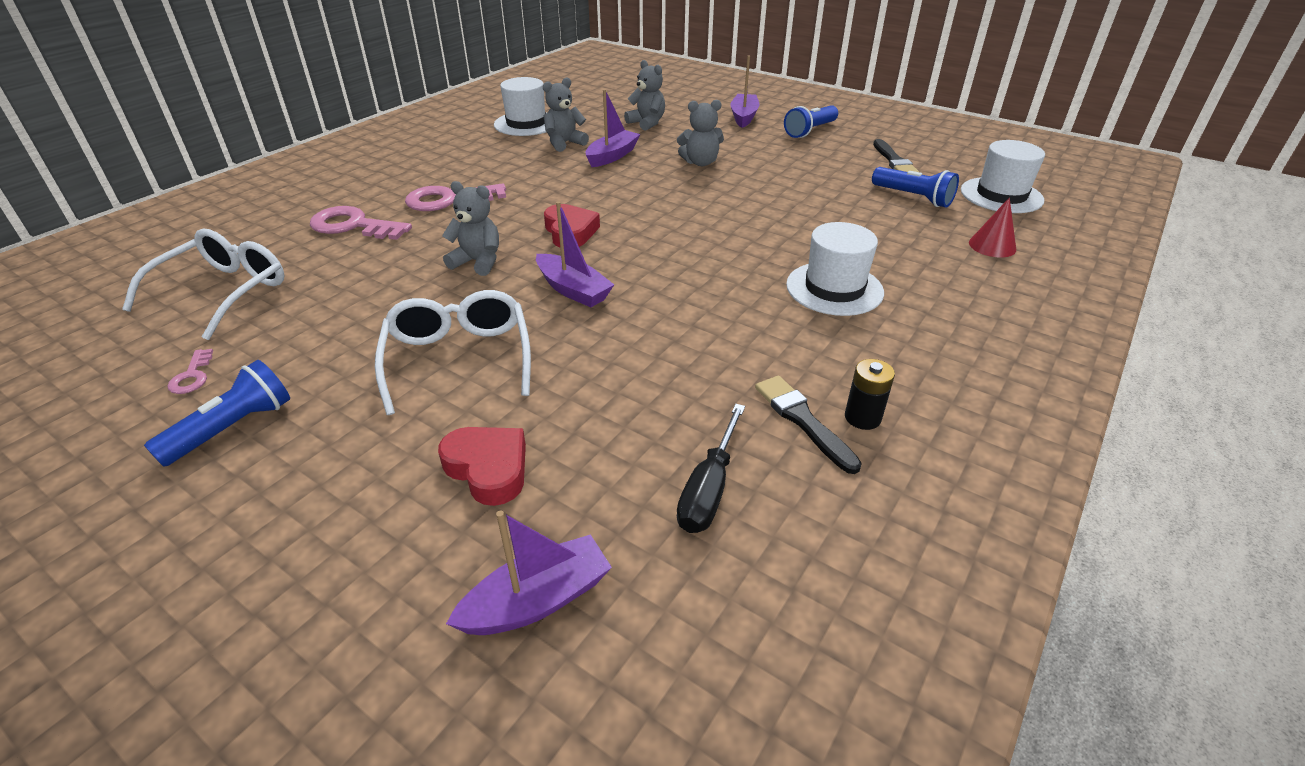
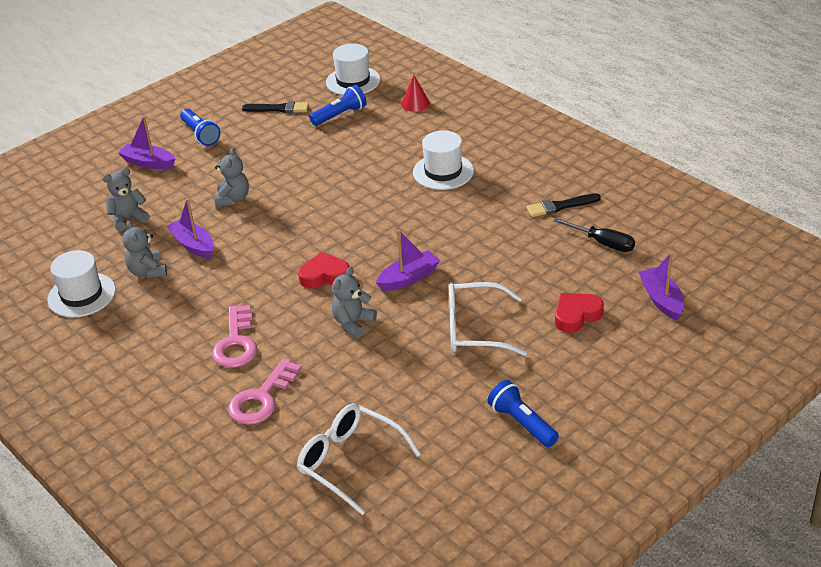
camera: 75 degrees left, 0 degrees up
(192, 376) = (461, 455): pink key -> none
(862, 417) = (562, 187): black battery -> none

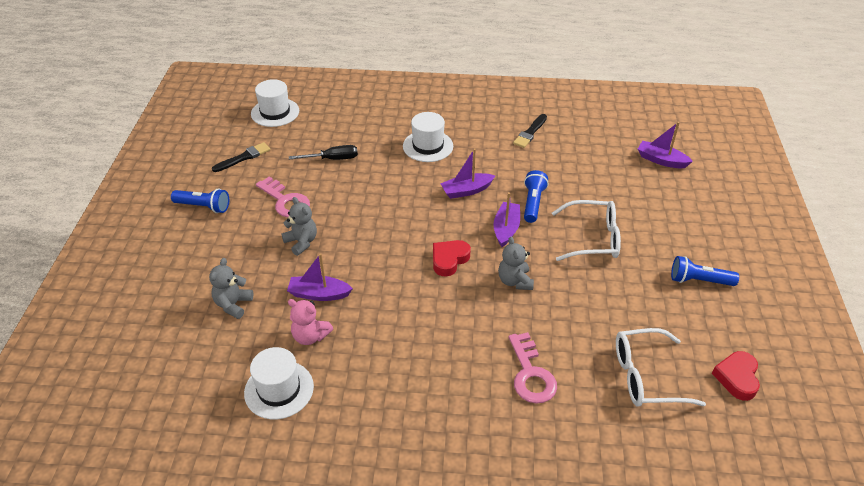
camera: 45 degrees left, 5 degrees up
(148, 163) = (187, 251): purple boat -> purple boat (466, 191)
(148, 271) = (310, 336): grey teddy bear -> pink teddy bear
(236, 343) = (456, 346): pink key -> pink key (285, 201)
(340, 115) = (299, 141): blue flashlight -> blue flashlight (533, 203)
(415, 103) = (344, 108): red cone -> none
(475, 329) = (592, 238): white glasses -> white glasses turned 135 degrees counterclockwise
(576, 315) = (633, 195): red heart -> red heart (737, 378)
(603, 243) = (585, 143): black screwdriver -> black screwdriver (333, 159)

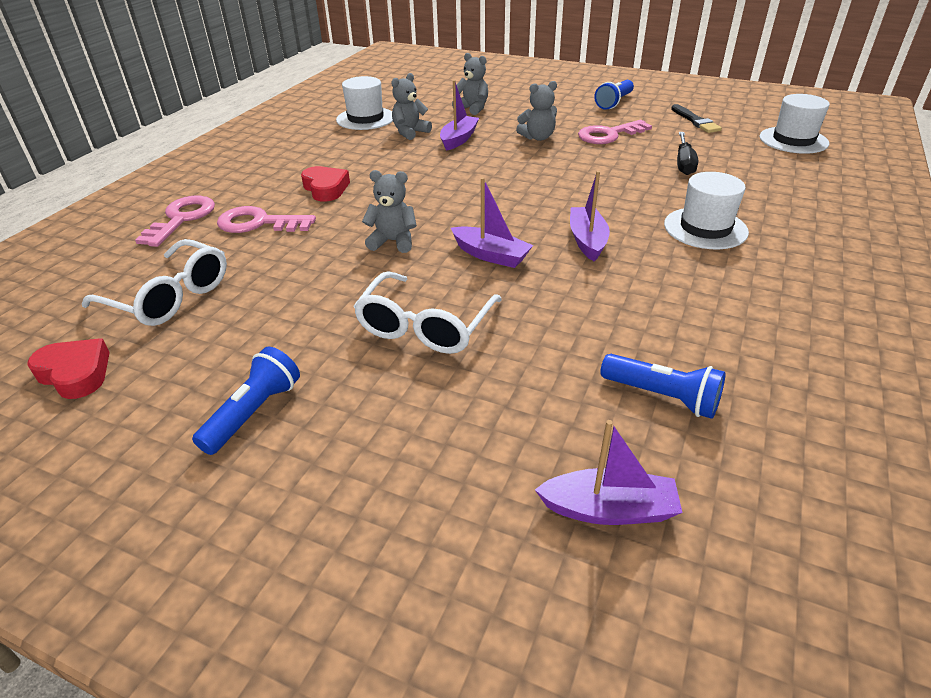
camera: 110 degrees right, 5 degrees down
(310, 336) = (410, 132): pink teddy bear -> grey teddy bear
(449, 260) = (459, 207): red heart -> red heart (326, 188)
(530, 133) = (739, 335): black brush -> none
(533, 203) = (536, 290): blue flashlight -> blue flashlight (663, 397)
(552, 437) = (181, 219): none -> pink key
(646, 376) = (169, 296): white glasses -> white glasses turned 105 degrees clockwise
(661, 160) = (609, 509): purple boat -> purple boat turned 45 degrees clockwise

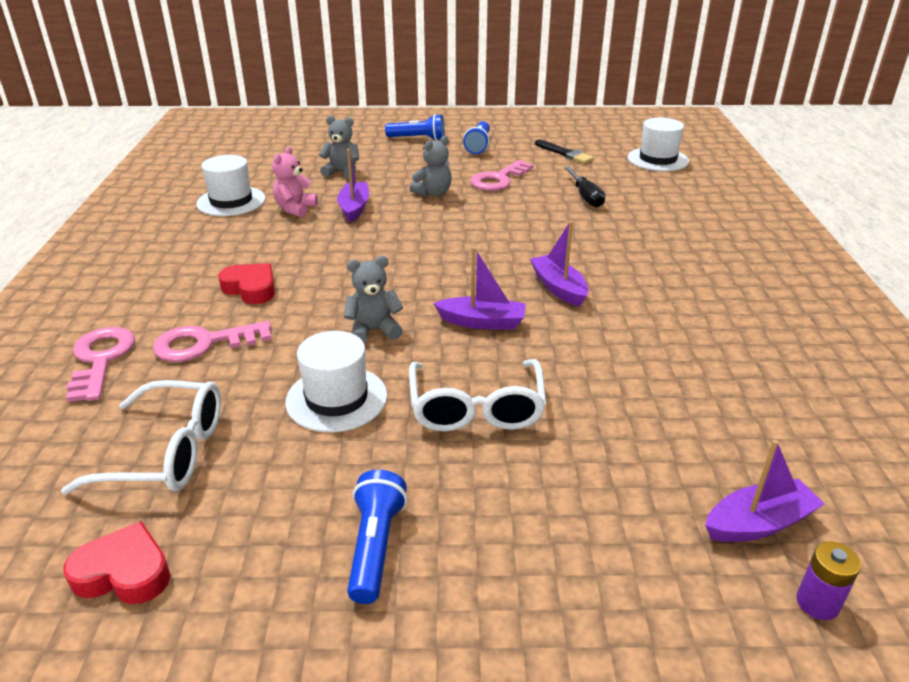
camera: 25 degrees left, 5 degrees down
(410, 132) = (295, 209): grey teddy bear -> pink teddy bear
(607, 607) = (817, 603): none -> purple battery
(663, 397) = (726, 414): blue flashlight -> blue flashlight (418, 139)
(705, 228) = (648, 255): white hat -> white hat (336, 398)

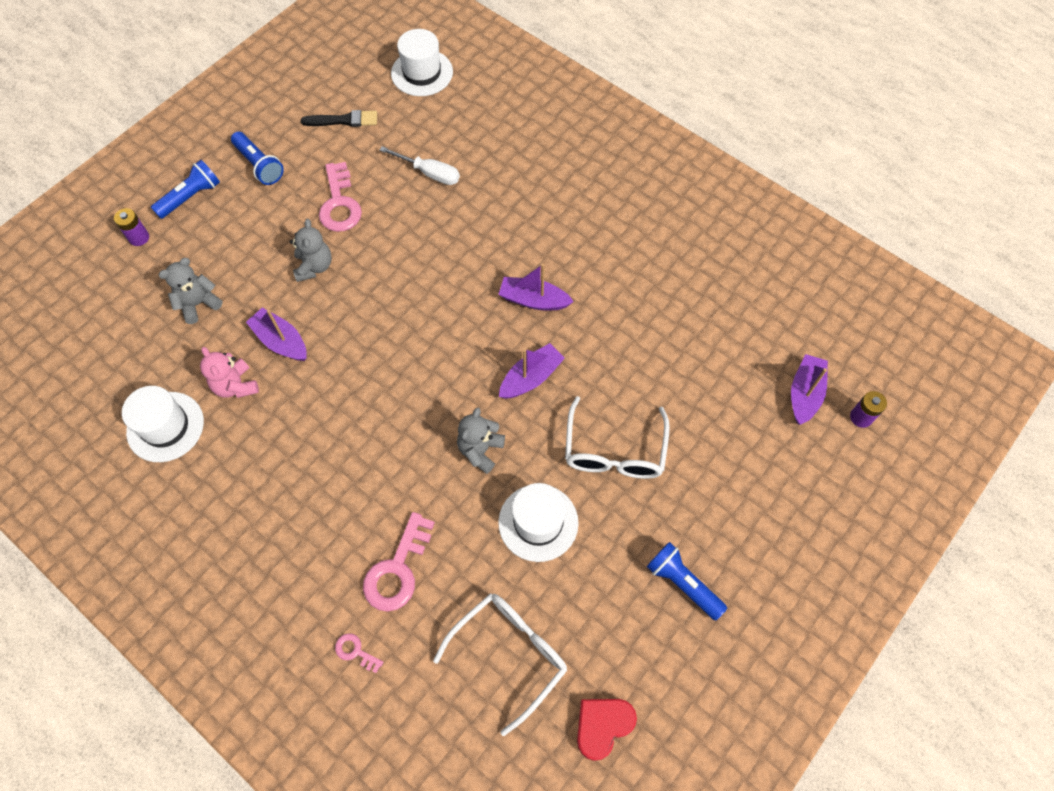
camera: 50 degrees left, 30 degrees up
(101, 360) = (356, 651): pink key -> pink key, size x0.49
(251, 288) = (345, 496): red heart -> none
(363, 138) = (139, 237): none -> purple battery
(476, 407) = (614, 450): white glasses -> white glasses turned 60 degrees clockwise
(585, 197) = (429, 173): black screwdriver -> white screwdriver

